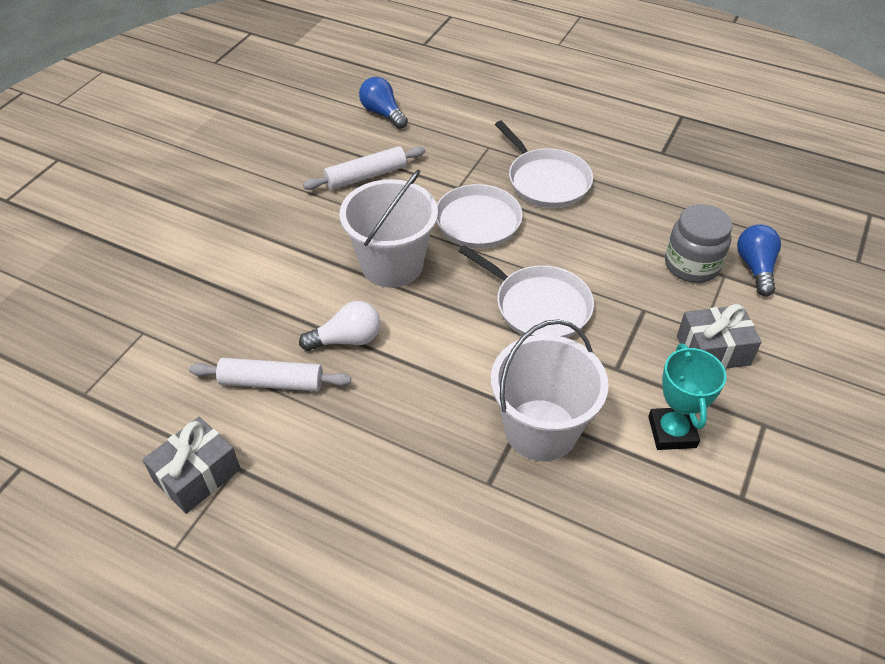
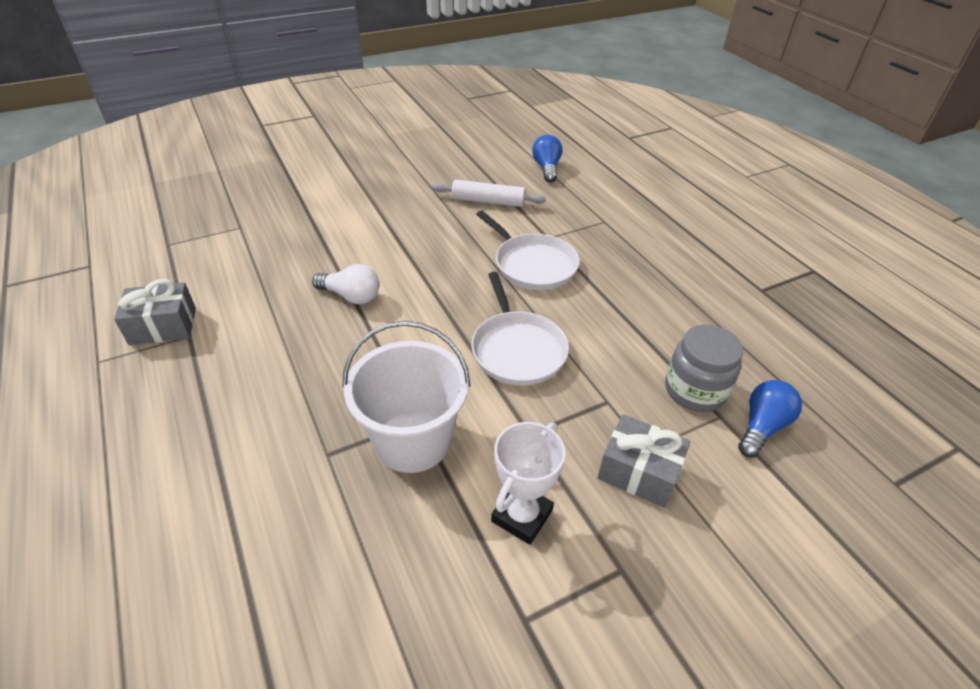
camera: 35 degrees right, 5 degrees down
(272, 382) = (273, 296): white rolling pin -> none
(392, 265) = (439, 264): white bucket -> none
(546, 181) = (627, 264): white pan -> none
(672, 432) = (522, 516): turquoise trophy -> white trophy

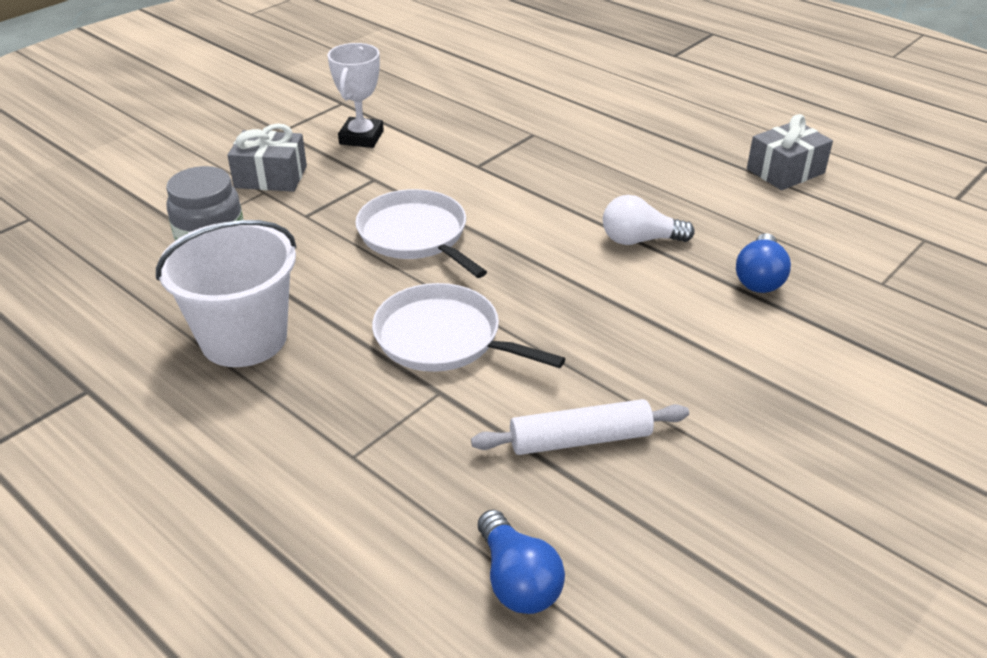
camera: 160 degrees right, 5 degrees down
(412, 441) = (472, 154): white bucket -> white bucket (244, 338)
(762, 427) = (146, 230): blue light bulb -> blue light bulb (759, 278)

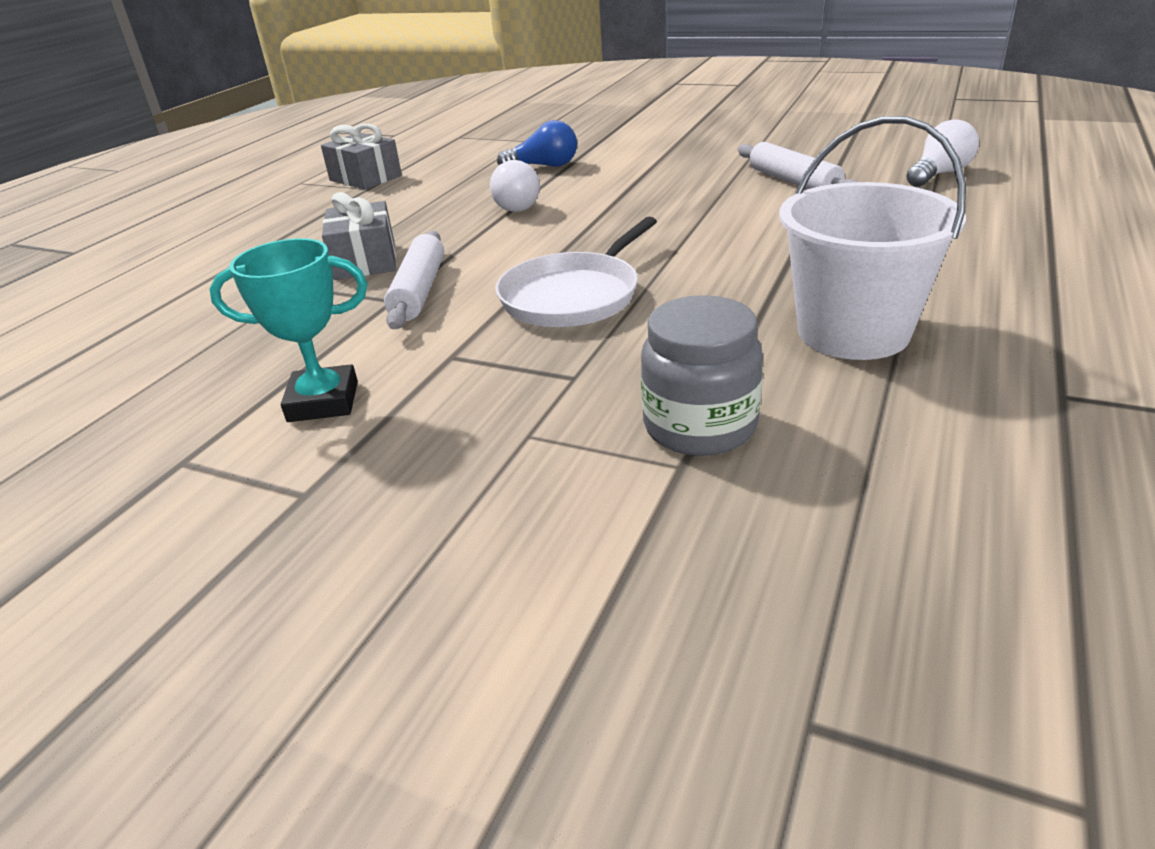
camera: 105 degrees left, 5 degrees down
(271, 177) = (479, 444): grey gift -> grey gift (365, 261)
(361, 137) = (323, 402): white trophy -> turquoise trophy
(443, 338) = (735, 243): white pan -> none
(483, 176) = (419, 291): none -> white rolling pin
(517, 580) = (939, 174): blue light bulb -> white light bulb

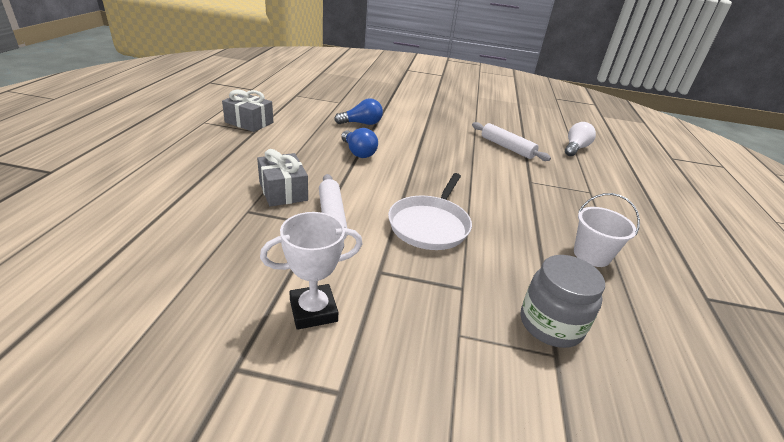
camera: 20 degrees left, 0 degrees up
(323, 402) = (313, 311): turquoise trophy -> white trophy
(514, 205) = (358, 152): white light bulb -> blue light bulb
(853, 332) = (591, 255): white bucket -> white bucket, size x0.61

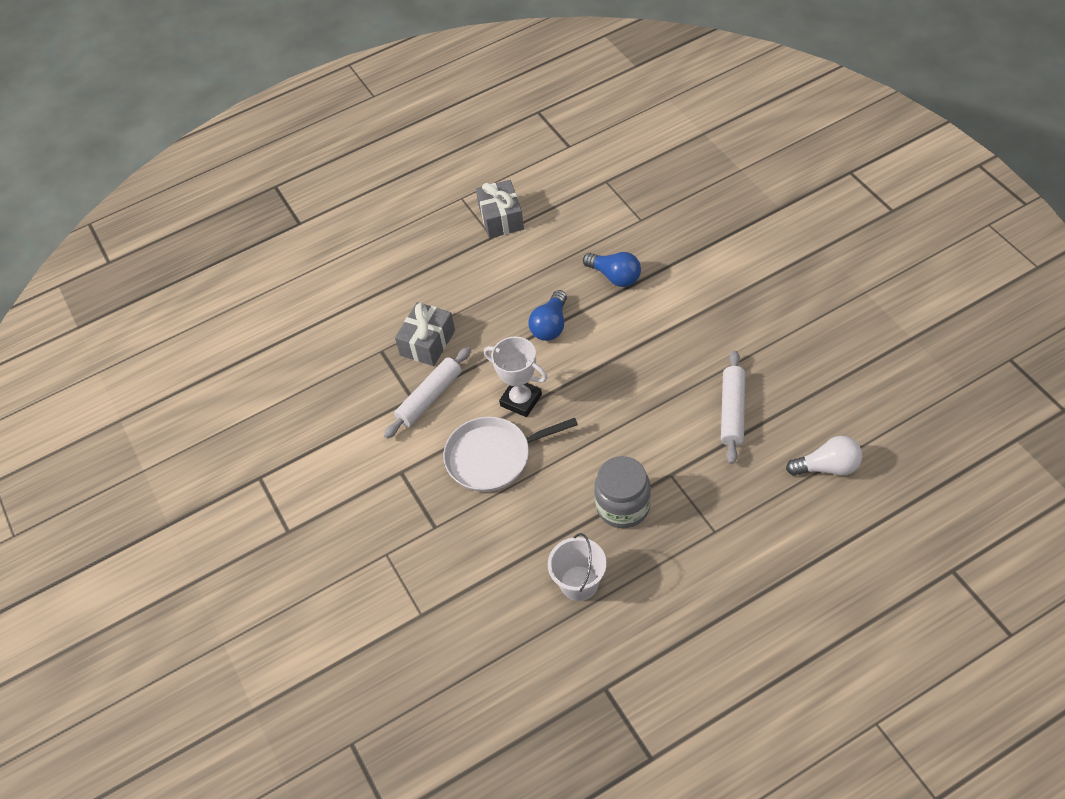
camera: 60 degrees right, 20 degrees up
(313, 311) = (330, 471): white trophy -> white trophy (521, 400)
(550, 324) = (450, 597): grey jar -> grey jar (623, 506)

